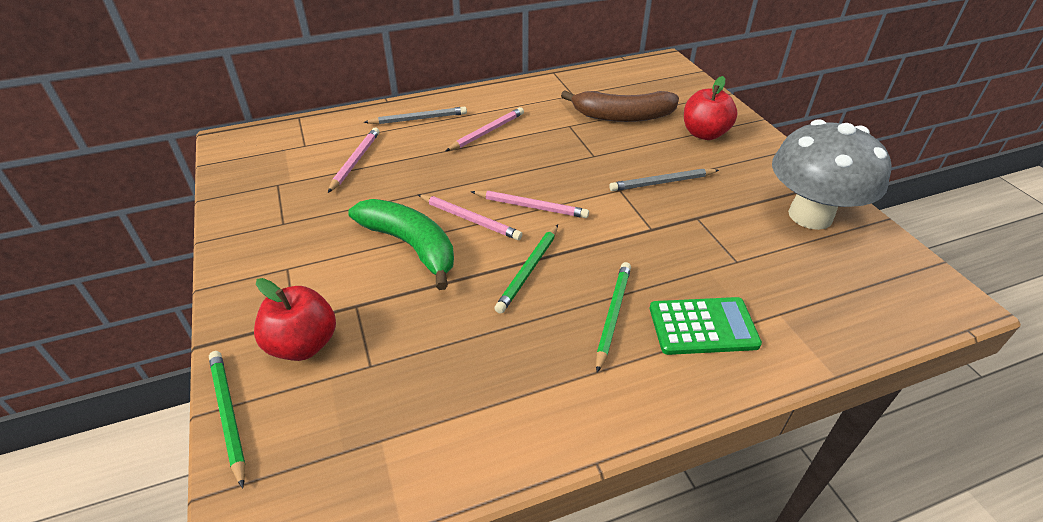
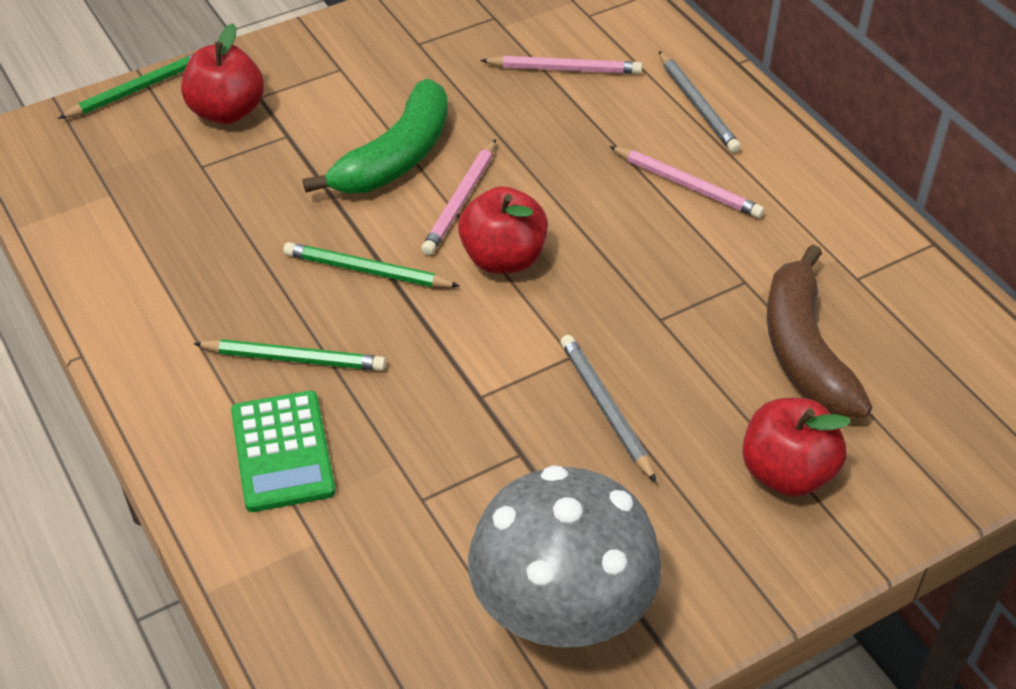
camera: 80 degrees right, 5 degrees up
(531, 206) = (503, 258): pink pencil -> red apple

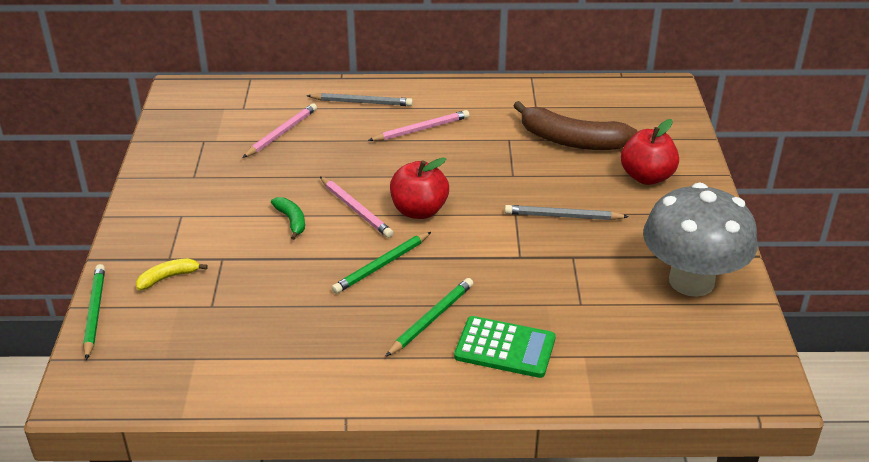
camera: 60 degrees left, 10 degrees down
(227, 112) = (168, 277): red apple -> yellow banana
(396, 157) = (291, 221): green banana -> green banana, size x0.47

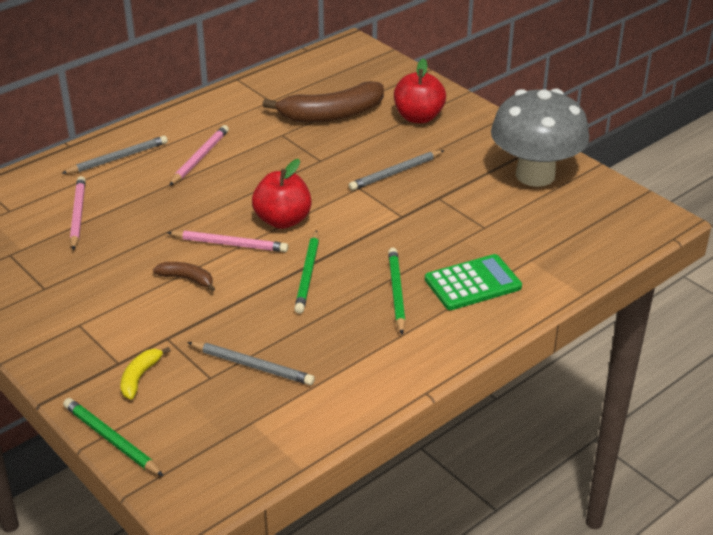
camera: 40 degrees left, 0 degrees up
(250, 315) = (252, 366): none -> grey pencil
(291, 221) = (187, 279): green banana -> brown banana

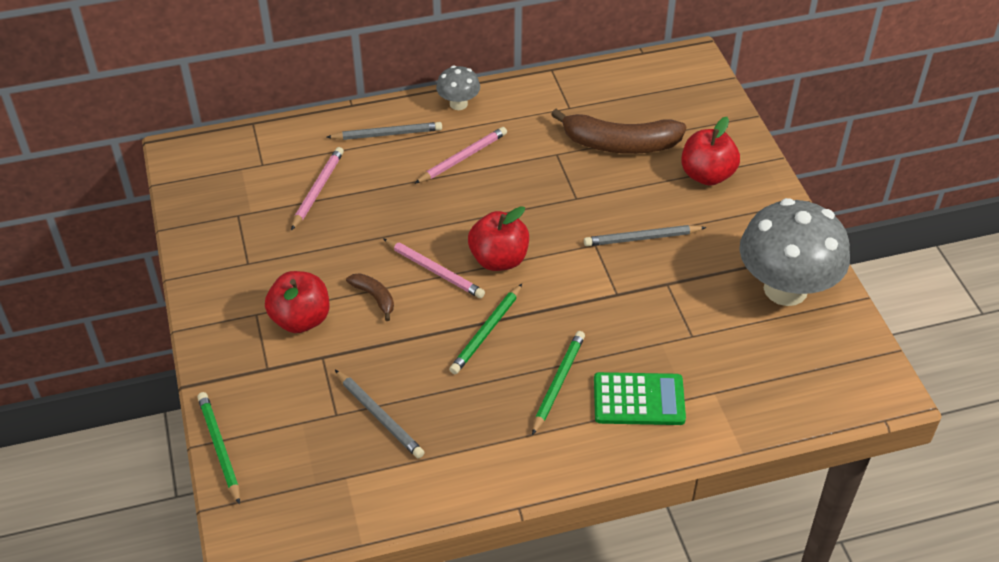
camera: 25 degrees right, 10 degrees up
(127, 316) = (301, 319): none -> red apple
(140, 377) = (277, 391): yellow banana -> none
(170, 121) = (458, 104): none -> grey mushroom

